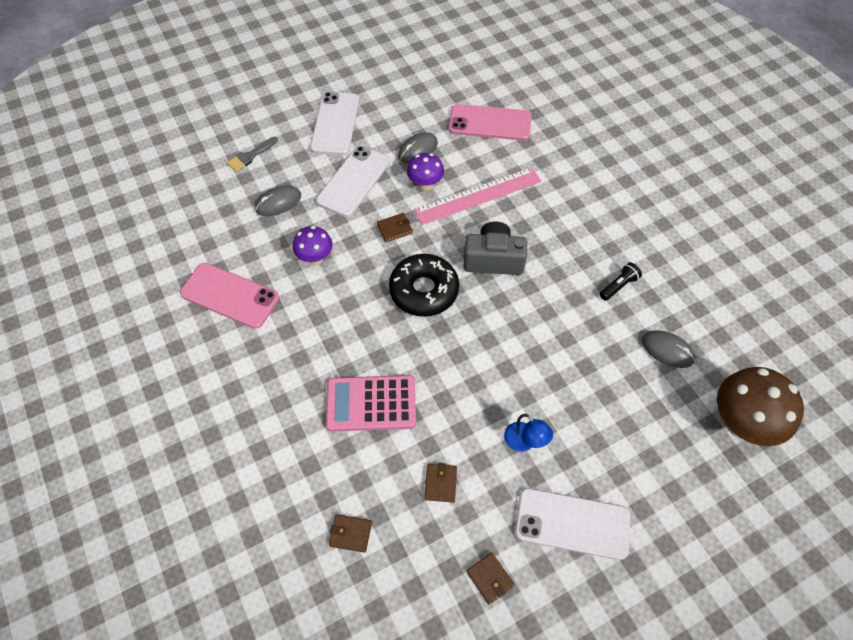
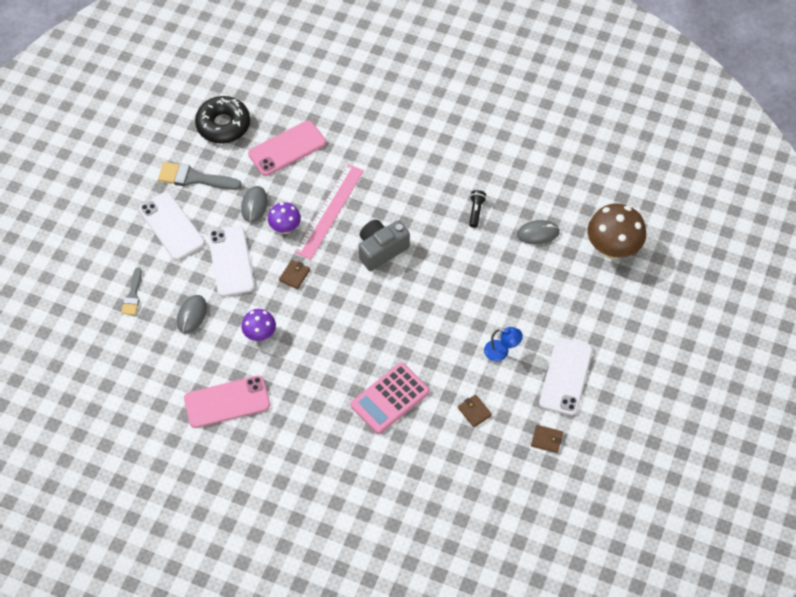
camera: 40 degrees left, 0 degrees up
(350, 534) = (449, 478): brown wallet -> none
(390, 99) = (194, 178): none -> grey brush
(424, 290) = (355, 303): black donut -> black donut (223, 125)
(572, 523) = (566, 376): white phone -> white phone turned 45 degrees counterclockwise

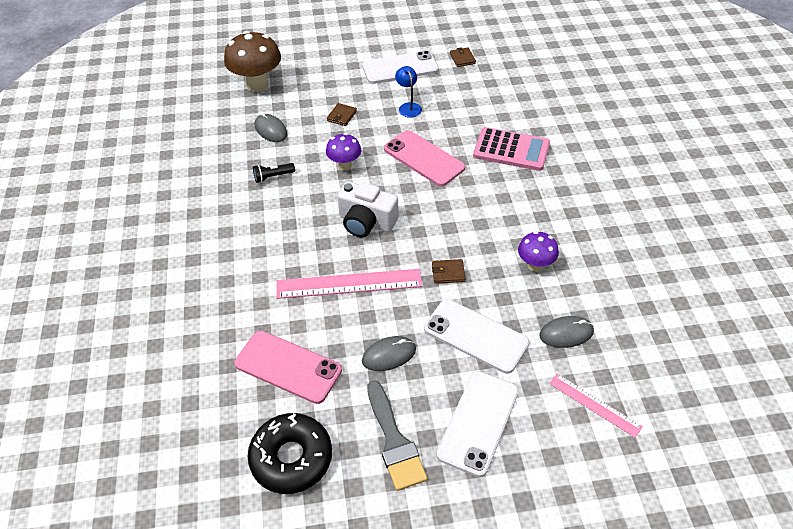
camera: 120 degrees left, 10 degrees down
(133, 295) = (594, 405): grey brush -> pink ruler
(227, 402) = (623, 252): pink phone -> pink phone (424, 158)
(231, 261) = (476, 336): white phone -> white phone turned 75 degrees clockwise
(285, 228) = (398, 310): purple mushroom -> purple mushroom (344, 165)
(381, 250) = (366, 222): grey camera -> white camera
(474, 411) = (475, 100): brown wallet -> brown wallet (341, 116)

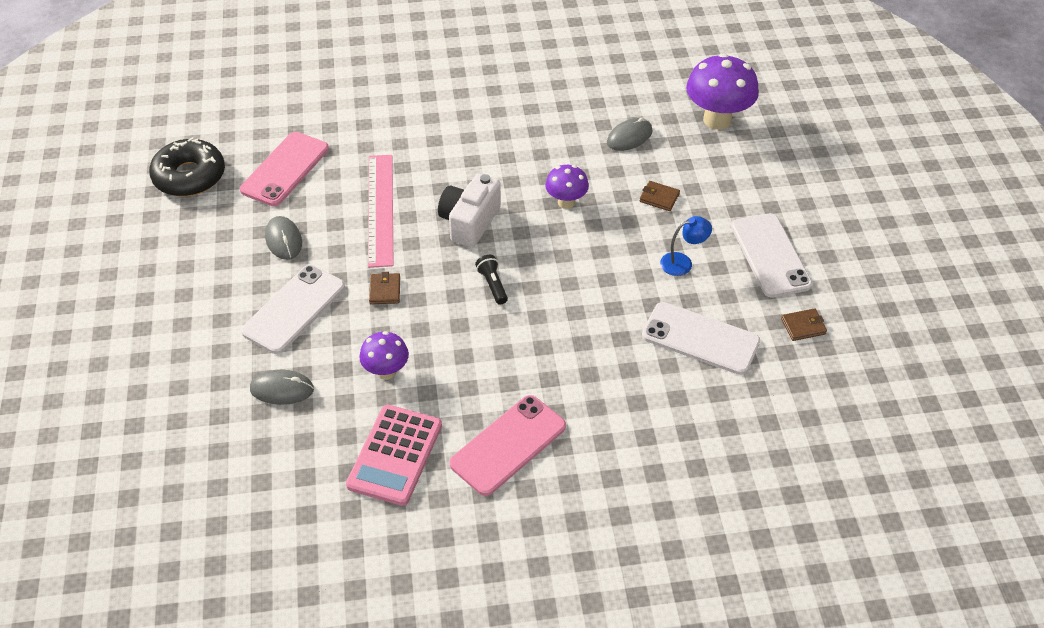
camera: 90 degrees right, 0 degrees up
(257, 85) = (717, 120): brown mushroom -> purple mushroom
(273, 177) = (547, 144): black flashlight -> black flashlight (492, 285)
(394, 441) = (187, 243): grey brush -> none
(424, 158) = (578, 275): pink phone -> pink phone (508, 445)
(478, 422) = (191, 304): white phone -> white phone (700, 338)
(511, 150) = (596, 367): pink calculator -> pink calculator (395, 455)
(566, 333) = (282, 389): grey mouse -> grey mouse turned 75 degrees counterclockwise
(594, 405) = (186, 402): pink ruler -> none

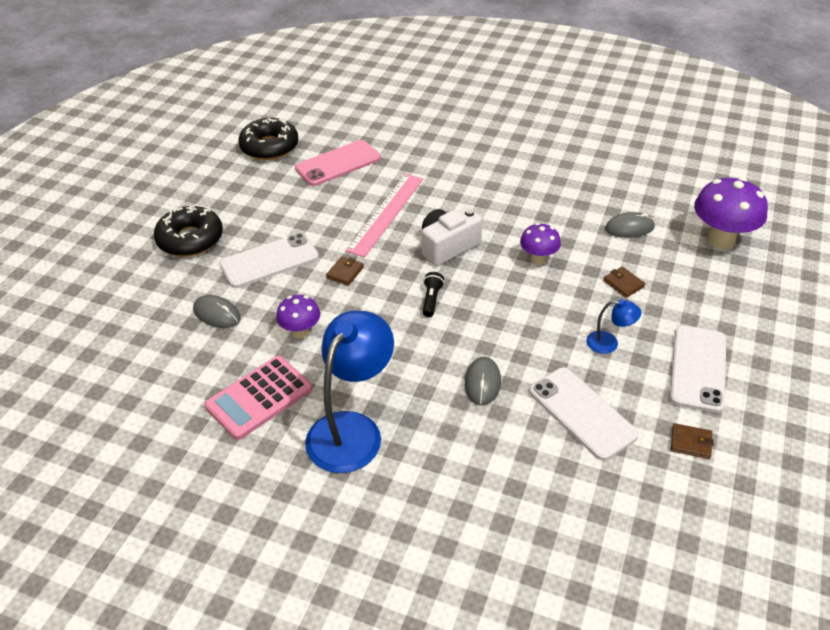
camera: 30 degrees right, 5 degrees down
(184, 319) = (190, 239): none -> black donut
(283, 240) = (300, 210): grey mouse -> grey mouse (482, 382)
(508, 445) = (352, 429): pink phone -> blue lamp

